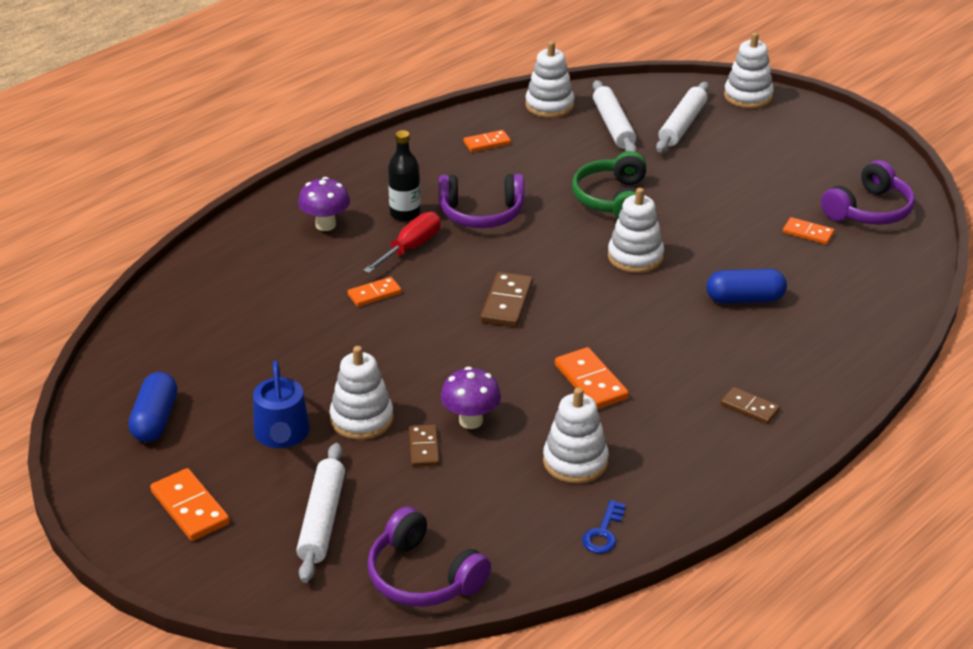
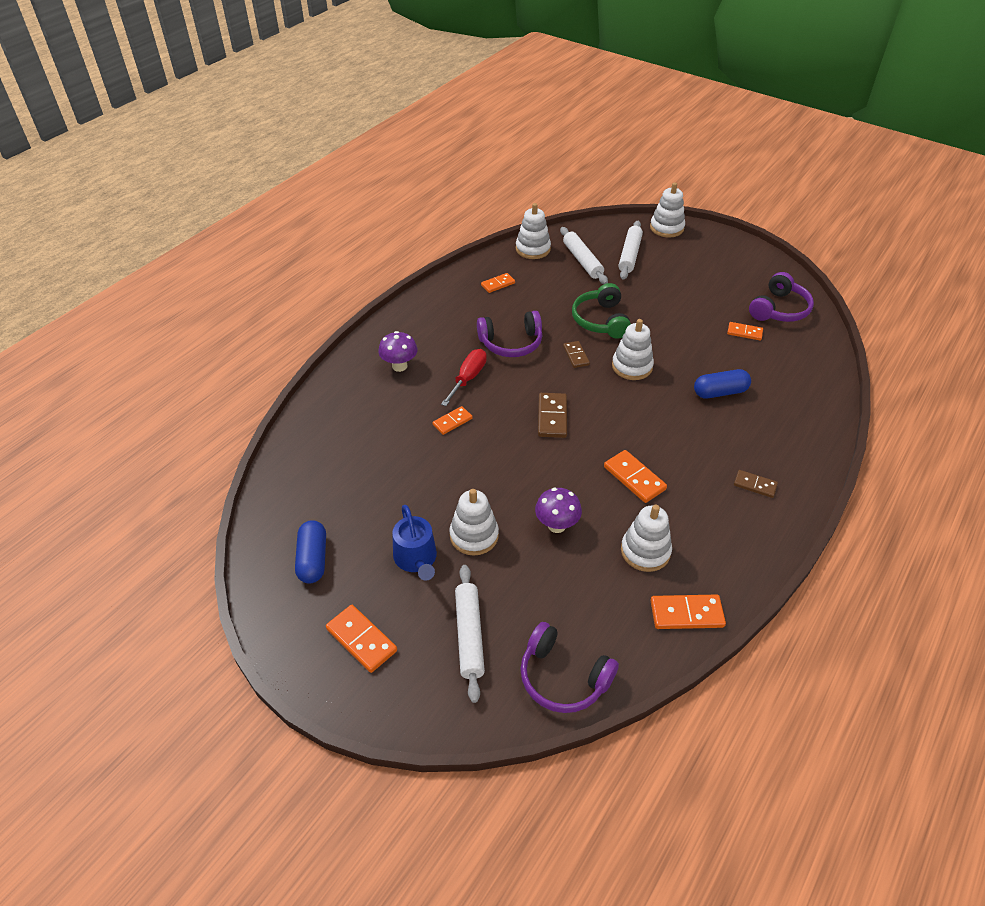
camera: 10 degrees left, 10 degrees up
(405, 214) = (455, 350): black bottle -> none
(423, 448) = (528, 555): brown domino -> brown domino (576, 355)
(603, 532) = (686, 613): blue key -> orange domino

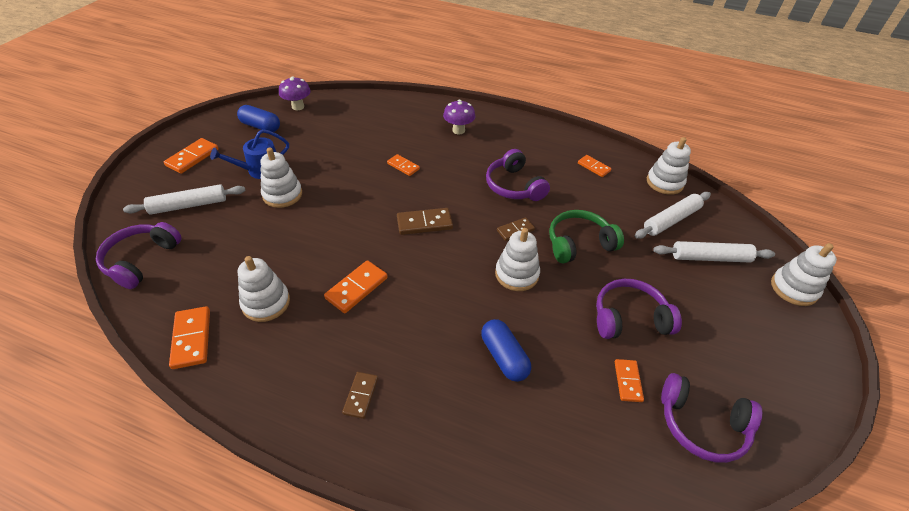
camera: 75 degrees right, 0 degrees up
(313, 559) = (261, 126): blue capsule -> blue capsule turned 45 degrees clockwise
(468, 378) = (458, 167): red screwdriver -> none
(556, 525) = (295, 240): purple mushroom -> purple mushroom (298, 107)
(686, 315) = (629, 318): none -> purple headphones

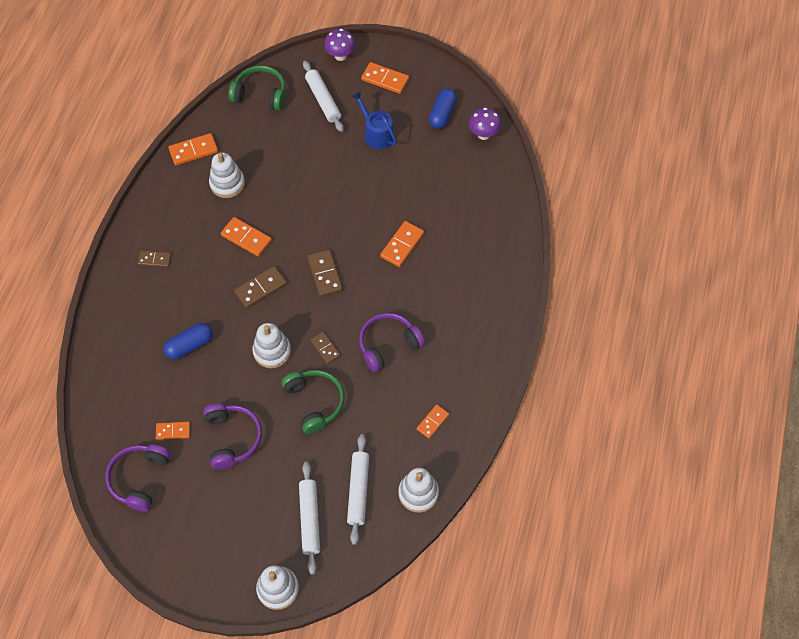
camera: 85 degrees right, 15 degrees up
(141, 260) = (260, 94): purple headphones -> green headphones
(282, 195) = (346, 160): white stacking toy -> none
(403, 166) = (402, 245): orange domino -> orange domino, size x1.54
(432, 279) = (261, 288): none -> brown domino
(458, 130) = (473, 287): purple mushroom -> purple mushroom (340, 56)
(671, 220) = (358, 490): white rolling pin -> white rolling pin turned 45 degrees clockwise

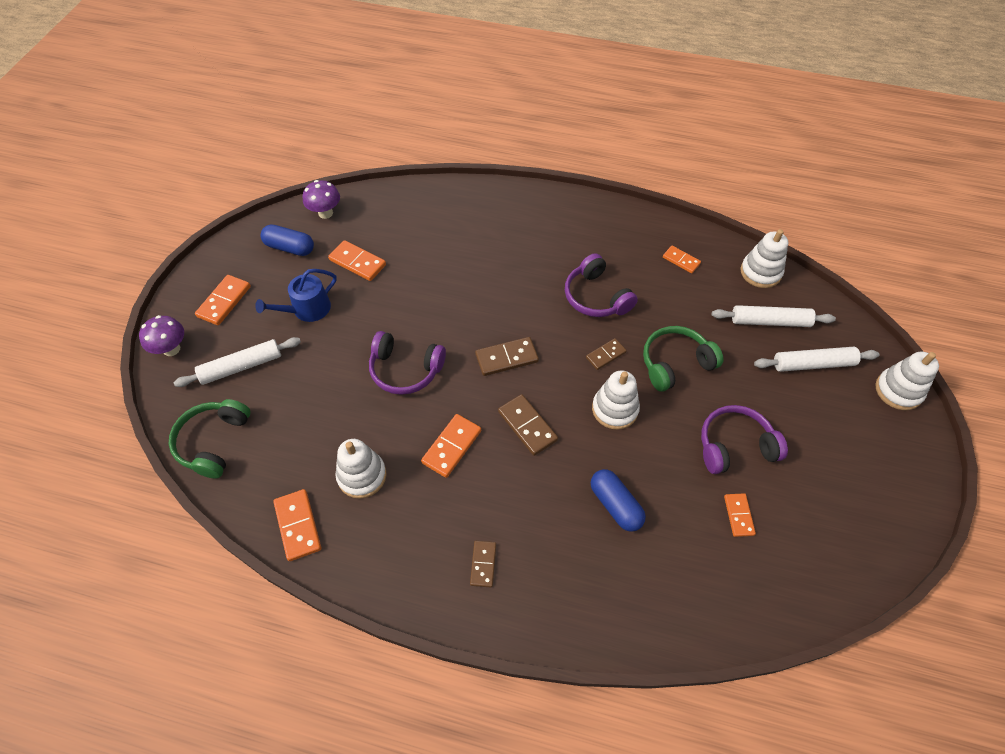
camera: 90 degrees left, 5 degrees down
(140, 478) = (811, 551): purple headphones -> purple headphones (405, 370)
(402, 245) = (468, 285): orange domino -> orange domino (357, 262)

